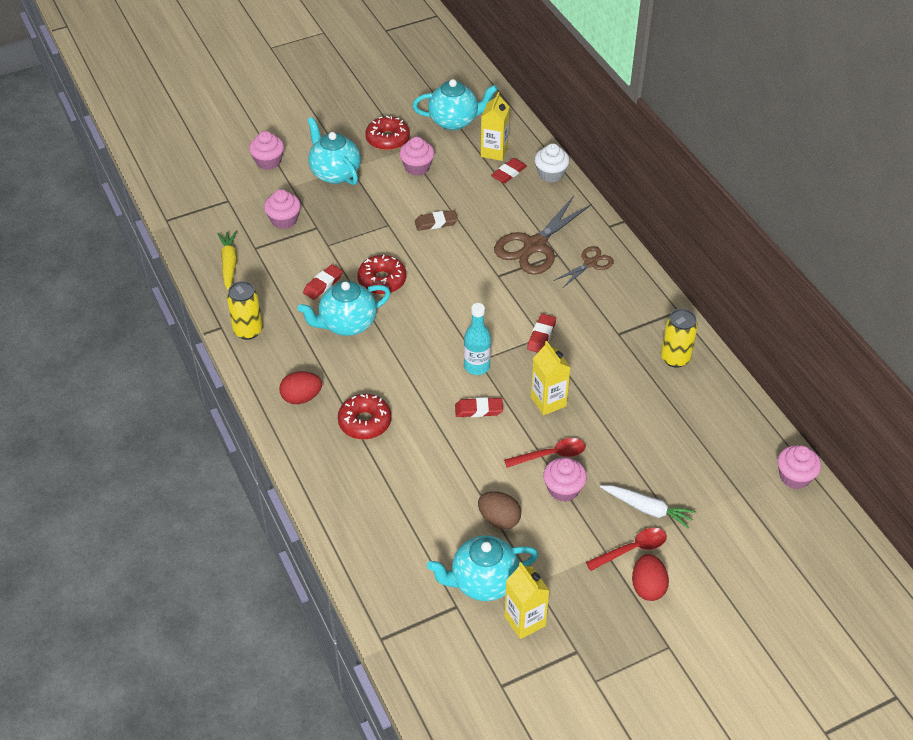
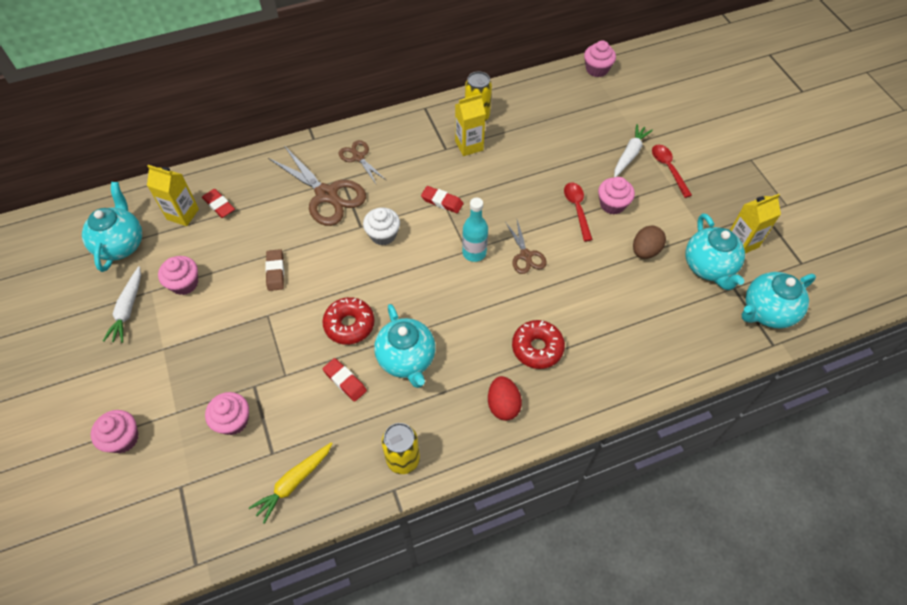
camera: 85 degrees left, 10 degrees up
(229, 264) = (294, 482): yellow carrot -> yellow carrot turned 45 degrees counterclockwise
(335, 173) = (168, 365): turquoise teapot -> turquoise teapot (766, 312)
(387, 139) = (128, 309): red donut -> white carrot
(478, 410) = (526, 255): red eraser -> brown scissors
(548, 401) = (519, 204): yellow carton -> yellow carton (469, 145)
(550, 174) = (231, 172): white cupcake -> white cupcake (383, 235)
(648, 587) = (701, 164): red egg -> none

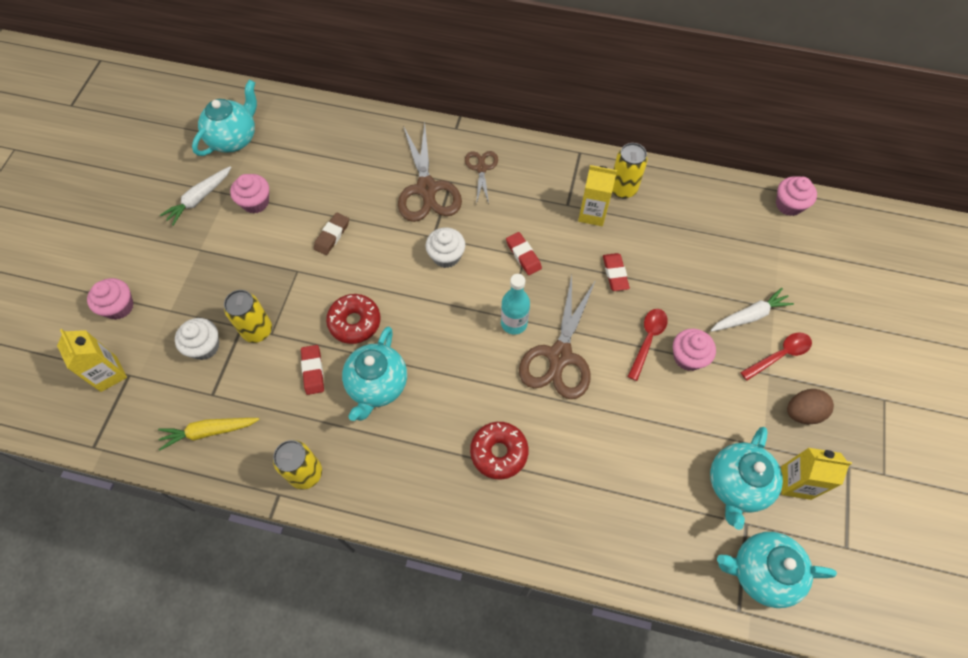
camera: 35 degrees right, 5 degrees up
(183, 214) = (299, 139): yellow carton -> yellow carton (109, 374)
(219, 205) = (332, 147): red eraser -> red eraser (615, 273)
(233, 421) = (204, 346): pink cupcake -> white cupcake
(271, 380) = (257, 330): none -> yellow can
(503, 405) = (426, 484): red egg -> none
(526, 255) = (560, 356): brown scissors -> brown scissors, size x1.85
(645, 251) = (683, 425): brown egg -> brown egg (802, 412)
(668, 169) = (779, 355): red spoon -> red spoon turned 45 degrees clockwise

